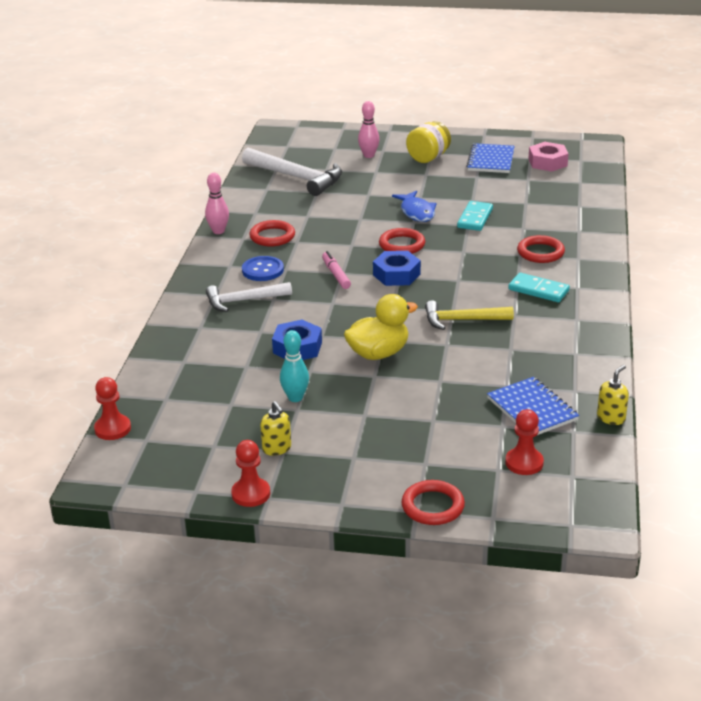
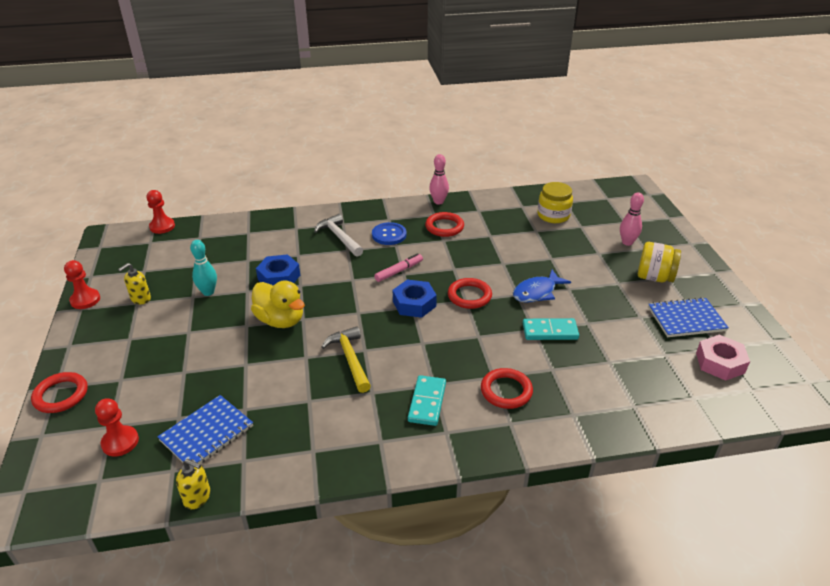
camera: 70 degrees right, 5 degrees up
(297, 177) = (553, 215): white hammer -> yellow jar

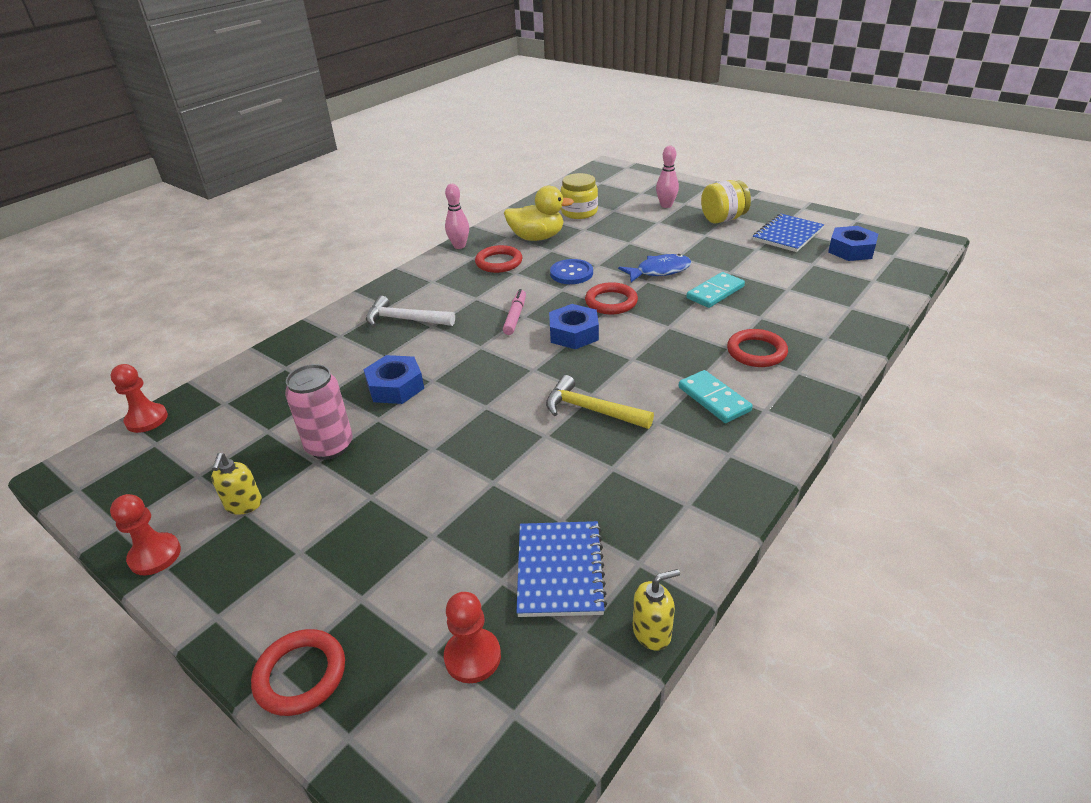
camera: 40 degrees left, 0 degrees up
(208, 292) = (330, 446): turquoise bowling pin -> pink can
(280, 320) = (464, 421): yellow duck -> yellow duck (537, 238)
(389, 235) = (455, 293): blue button -> blue button (571, 273)
(537, 292) = (659, 271): blue fish -> blue fish turned 120 degrees counterclockwise
(720, 363) = (851, 250): pink nut -> blue nut

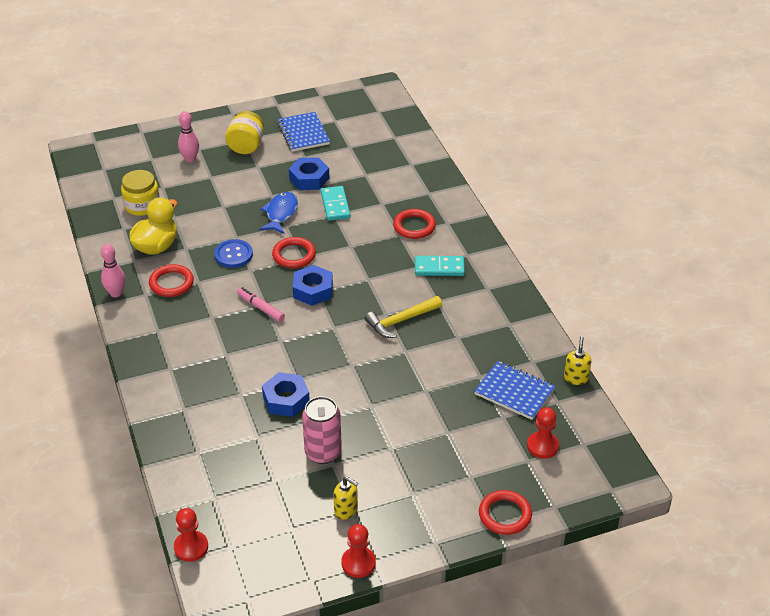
camera: 60 degrees left, 5 degrees up
(405, 320) = (200, 365): white hammer -> none
(851, 250) = (353, 122): blue nut -> blue nut (309, 179)

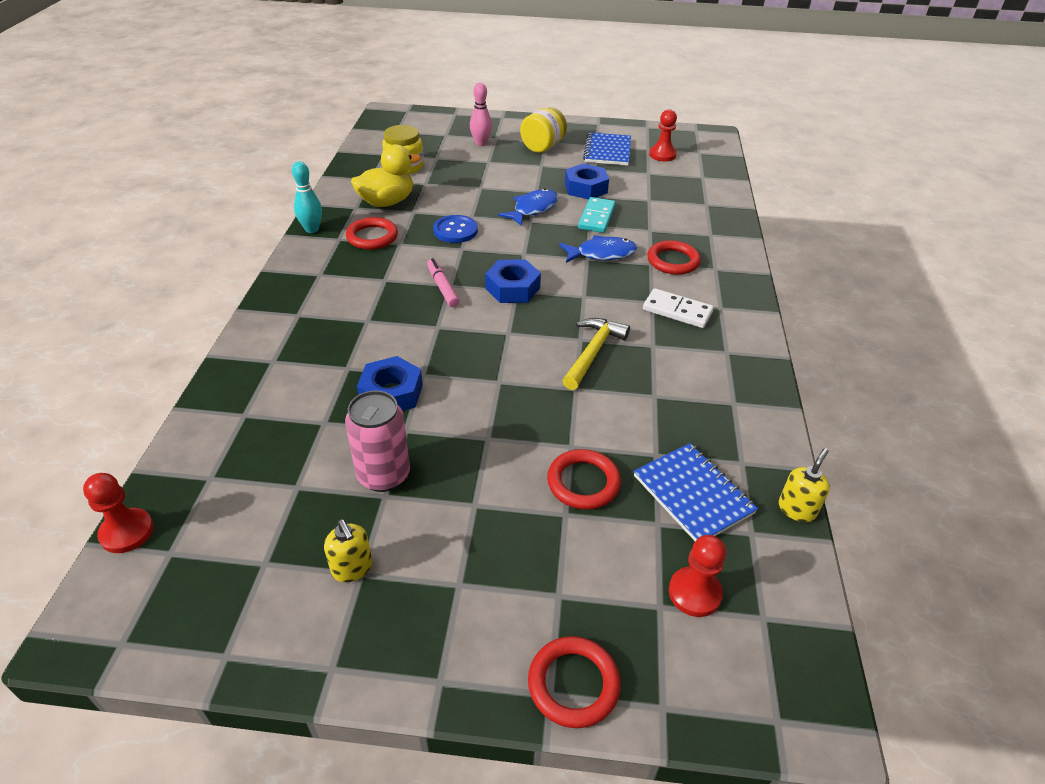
camera: 25 degrees right, 0 degrees up
(116, 293) = (312, 229): pink bowling pin -> turquoise bowling pin
(294, 255) = (518, 249): red ring -> red ring (583, 482)
(358, 563) = (306, 661): red pawn -> red pawn (662, 155)
(359, 238) = (602, 254): none -> blue fish
(401, 321) = (593, 353): yellow hammer -> yellow hammer turned 120 degrees clockwise
(439, 268) = (677, 311): turquoise domino -> white domino

